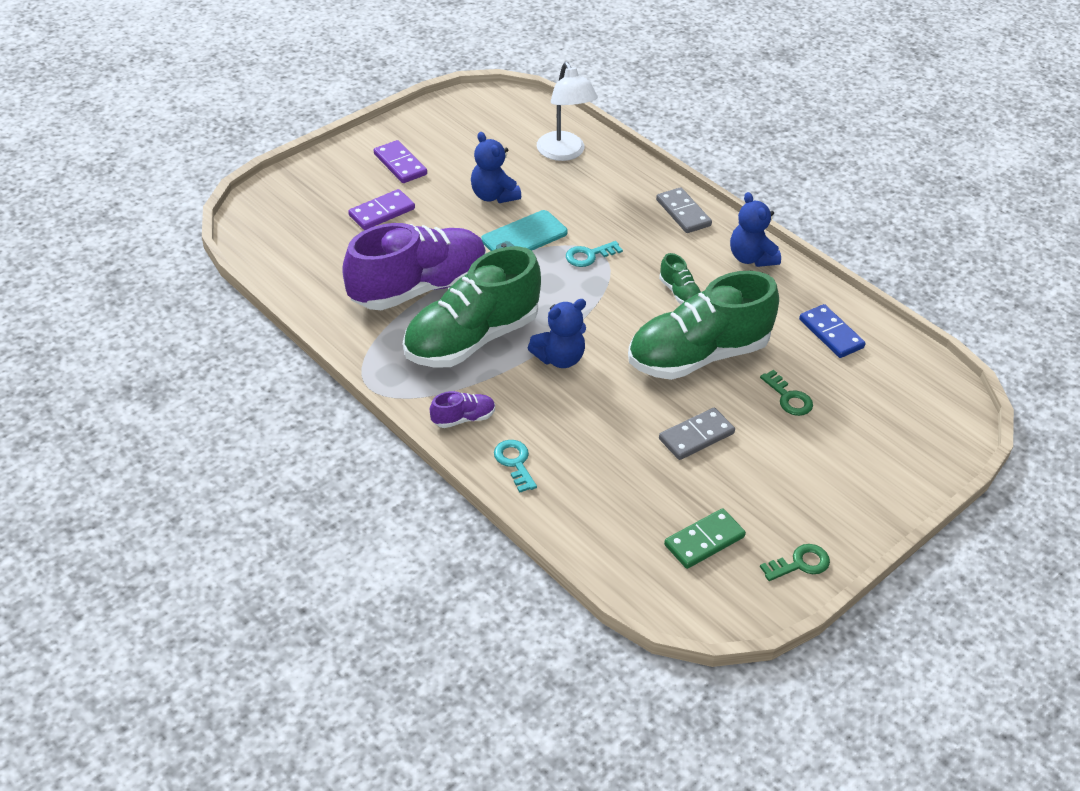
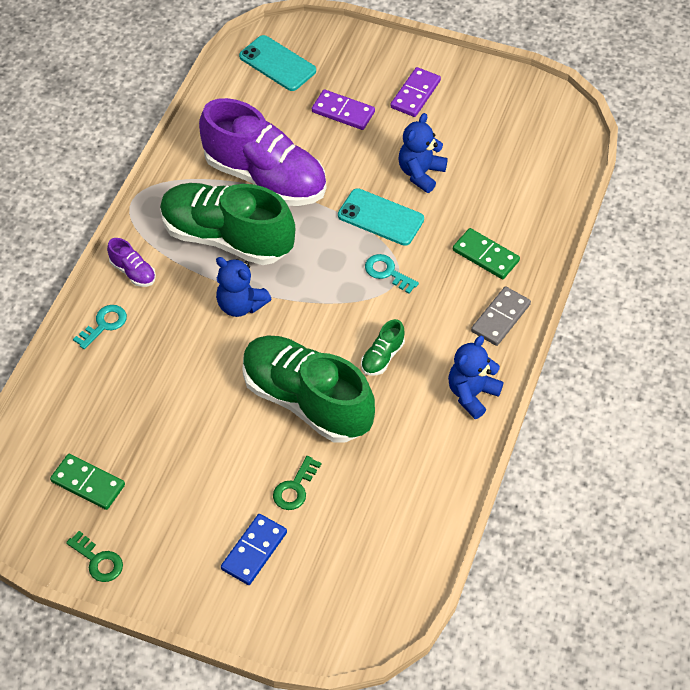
camera: 65 degrees right, 10 degrees up
(283, 229) = (277, 63): none -> turquoise phone
(564, 153) = (521, 196): white lamp -> none
(612, 195) = (485, 255): none -> green domino
(696, 436) = (205, 435): grey domino -> none
(831, 333) = (405, 494): blue domino -> blue domino (254, 551)

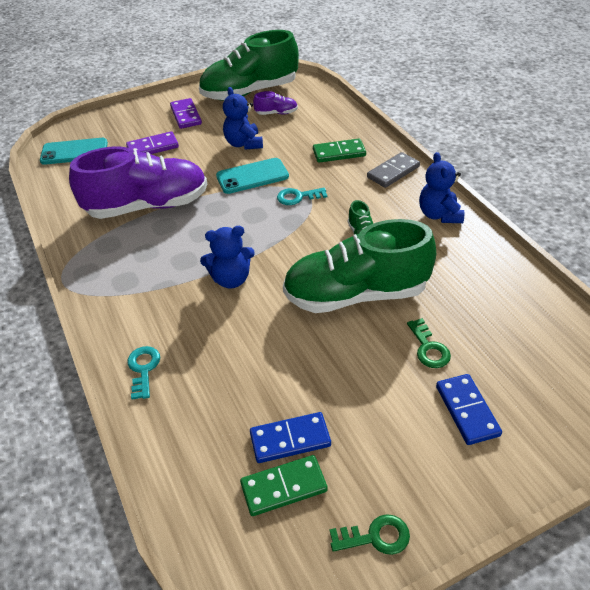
camera: 45 degrees left, 10 degrees down
(127, 459) = (290, 439): none -> blue domino
(133, 272) = (122, 320): purple shoe -> purple shoe (276, 113)
(227, 238) = (166, 252): green shoe -> green shoe (250, 92)
(500, 318) = (393, 172): grey domino -> grey domino turned 60 degrees clockwise

